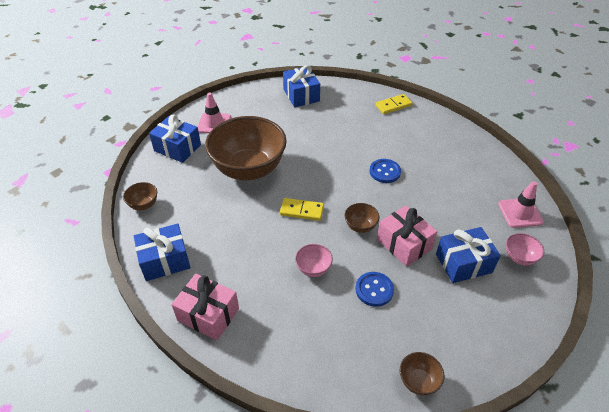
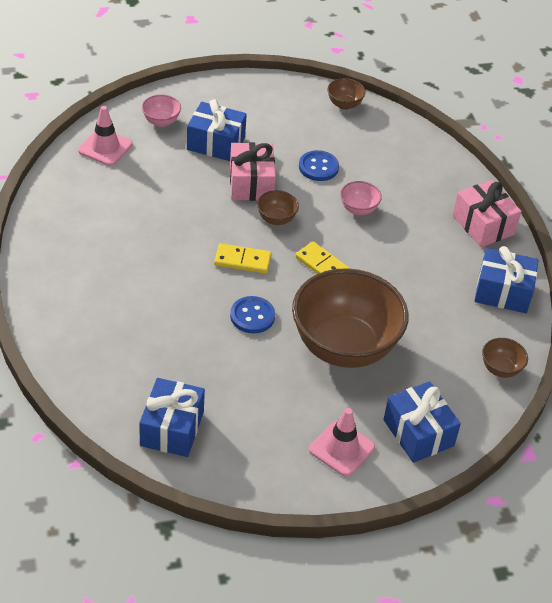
camera: 150 degrees left, 0 degrees up
(385, 172) = (187, 256): blue button -> blue button (252, 316)
(393, 105) = (65, 334): yellow domino -> yellow domino (242, 261)

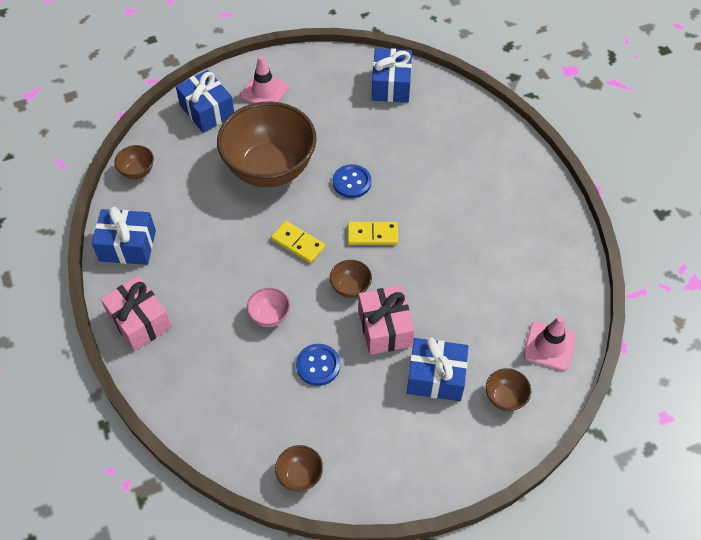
camera: 175 degrees right, 10 degrees up
(161, 121) = (505, 398): pink bowl -> brown bowl

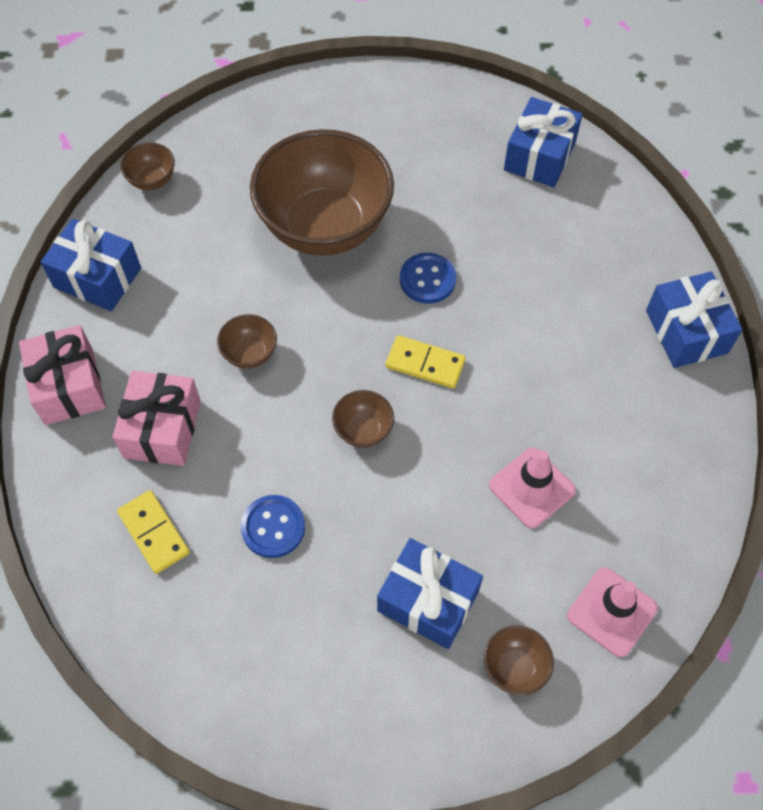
camera: 20 degrees right, 5 degrees up
(207, 111) = (276, 123): blue gift -> blue gift (686, 332)
(264, 91) = (363, 116): pink traffic cone -> pink traffic cone (532, 487)
(269, 316) = (238, 435): pink bowl -> none
(298, 243) = (318, 344): yellow domino -> yellow domino (154, 533)
(300, 475) = (183, 677): brown bowl -> brown bowl (250, 354)
(385, 328) = (386, 504): pink gift -> pink gift (162, 429)

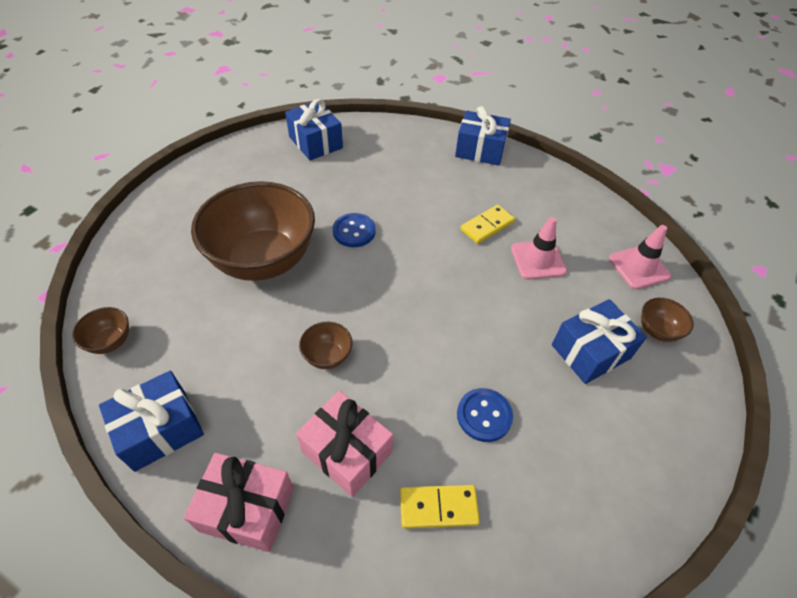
camera: 60 degrees left, 10 degrees down
(363, 430) = (441, 321): brown bowl -> none
(425, 363) = (415, 264): yellow domino -> yellow domino (487, 226)

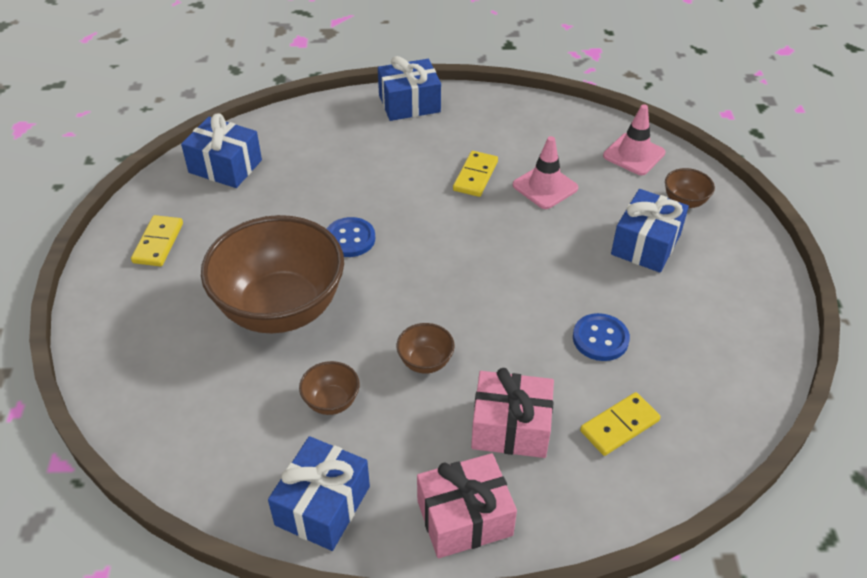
camera: 30 degrees left, 5 degrees down
(110, 341) = (189, 463): brown bowl -> brown bowl (331, 402)
(230, 176) = (158, 243): none -> yellow domino

